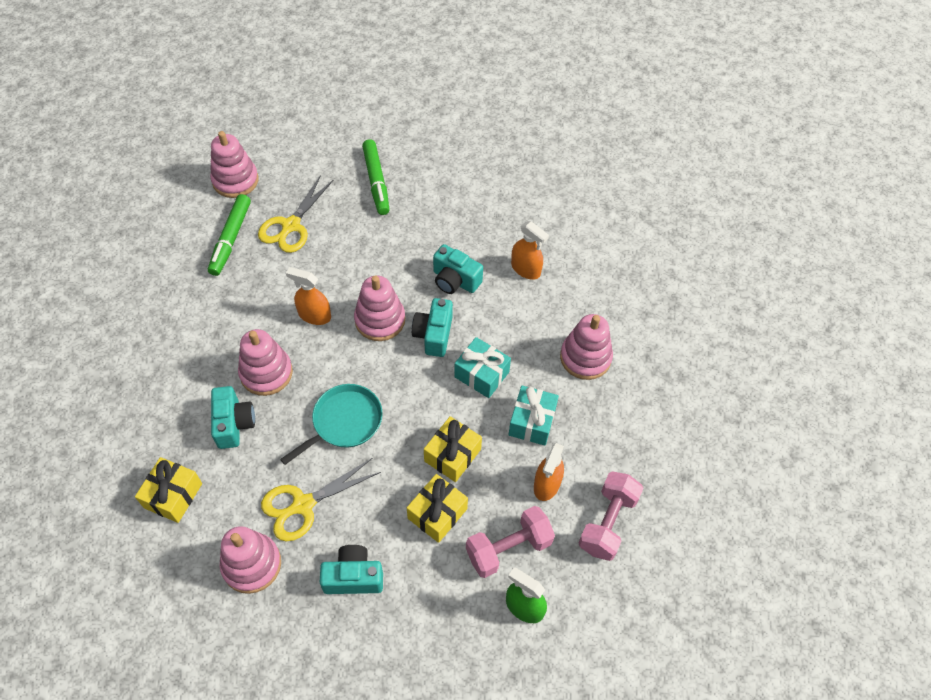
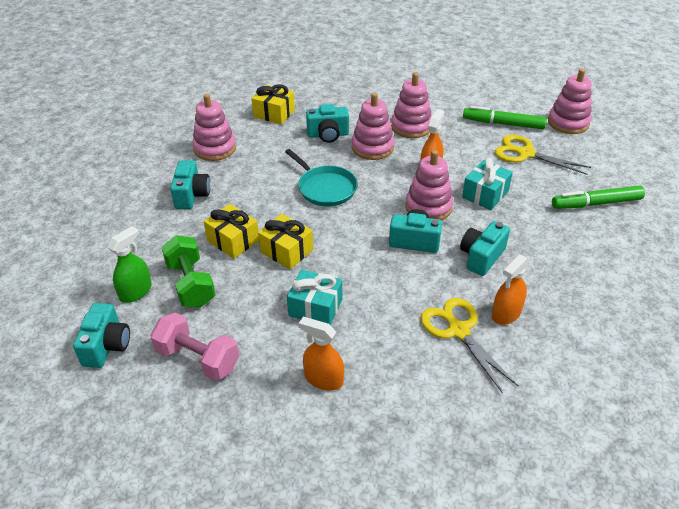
camera: 95 degrees right, 15 degrees down
(303, 505) = (255, 169): yellow scissors -> yellow scissors (458, 331)
(481, 374) = (370, 273): turquoise gift -> turquoise gift (485, 194)
(508, 548) = (191, 284): pink dumbbell -> green dumbbell
(547, 484) = (247, 314): orange spray bottle -> orange spray bottle (323, 379)
(585, 357) = (391, 358): pink stacking toy -> pink stacking toy (411, 126)
(603, 618) = (107, 346): none -> turquoise camera

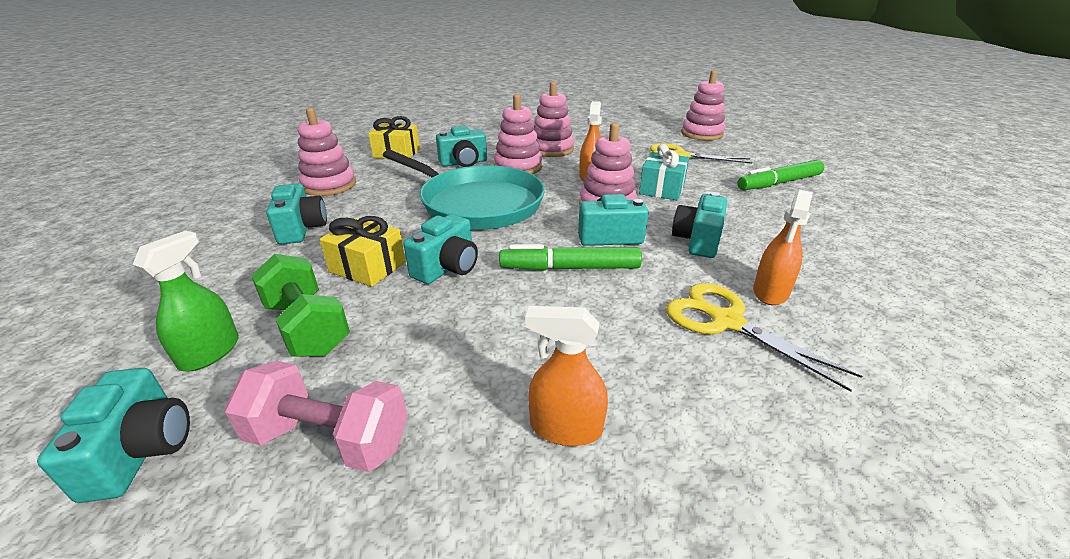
camera: 15 degrees left, 10 degrees down
(286, 251) = (447, 268): yellow gift -> turquoise camera
(315, 307) = (512, 327): turquoise gift -> none
(325, 188) = (477, 204): turquoise pan -> turquoise pan, size x1.68
(503, 124) = (642, 140): green marker -> green marker (570, 268)

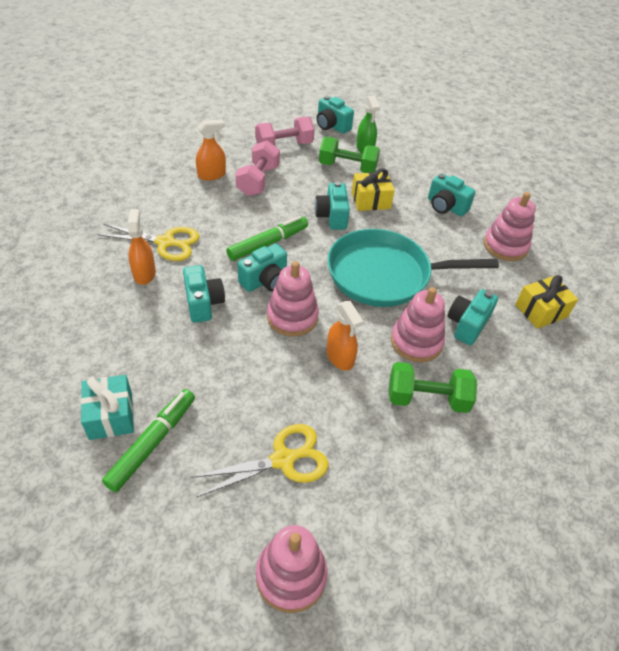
camera: 140 degrees right, 15 degrees up
(485, 369) = (258, 181): none -> pink dumbbell
(551, 149) = (427, 399): pink stacking toy -> green dumbbell
(662, 189) = (264, 367): turquoise gift -> turquoise gift (111, 415)

